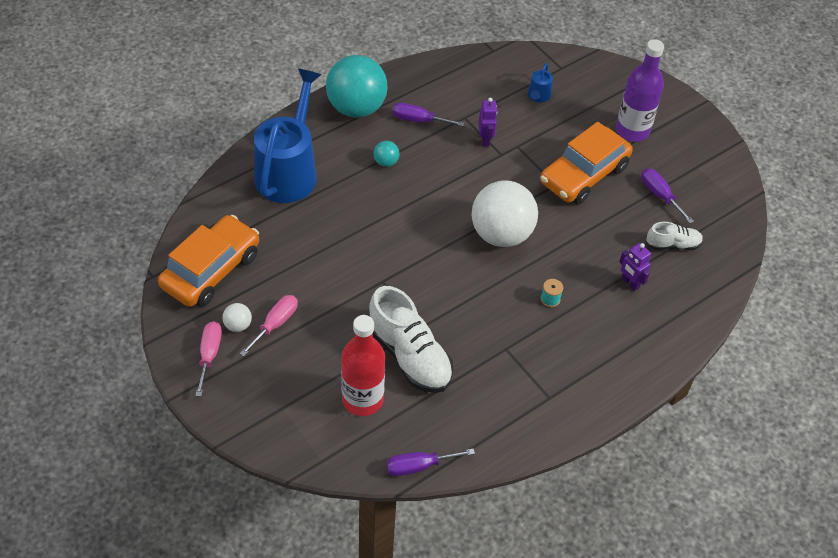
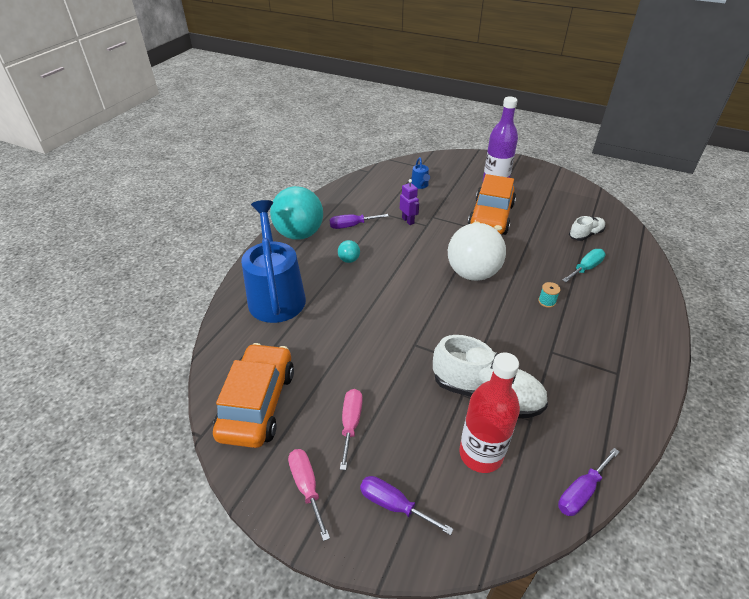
camera: 25 degrees left, 10 degrees down
(238, 325) = (316, 442): white ball -> none
(630, 283) = (585, 268): purple robot -> turquoise screwdriver
(660, 195) = (548, 210): purple screwdriver -> purple screwdriver (394, 505)

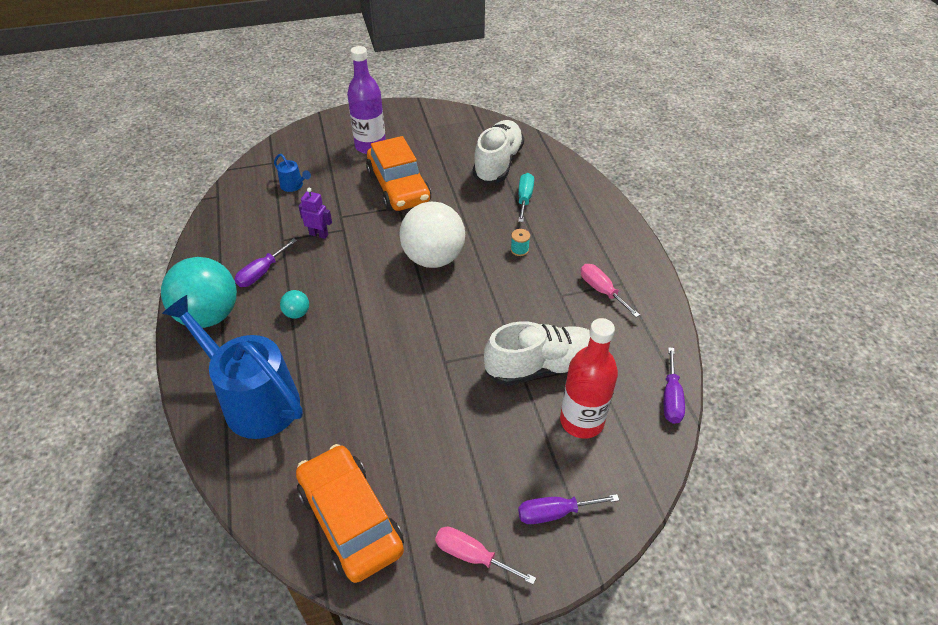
camera: 40 degrees left, 5 degrees up
(351, 424) = (457, 473): pink screwdriver -> pink screwdriver (601, 291)
(585, 235) = (498, 163): white shoe -> white shoe, size x1.88

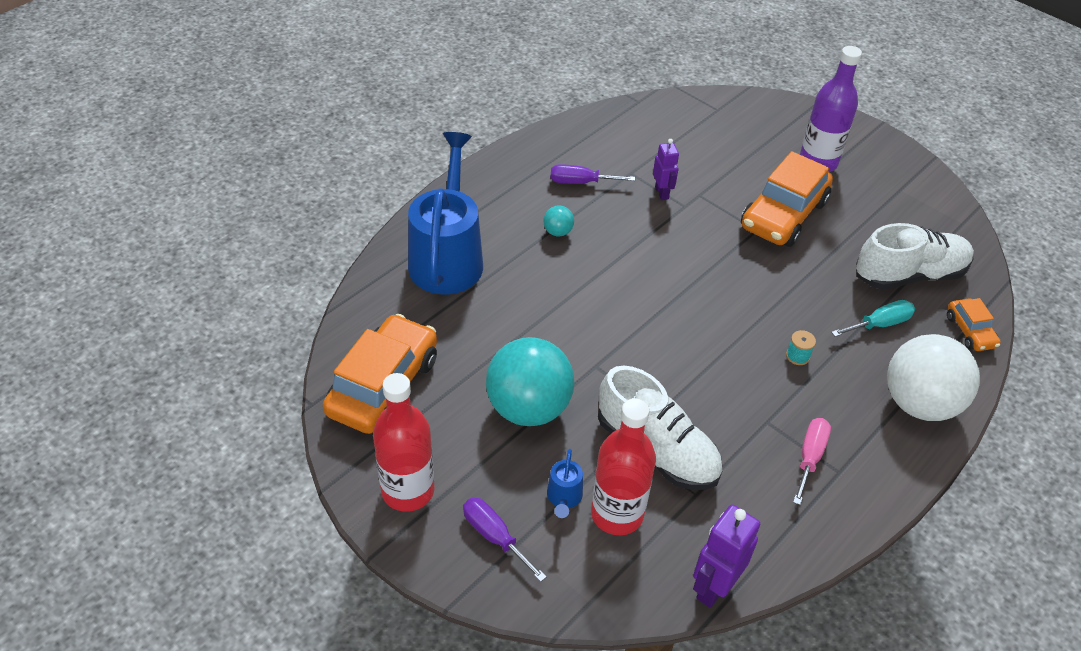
camera: 55 degrees right, 0 degrees up
(209, 315) = (506, 178): turquoise ball -> turquoise ball (528, 408)
(294, 186) = (704, 141): blue watering can -> blue watering can (564, 498)
(433, 258) = (715, 292): white ball -> white ball (919, 403)
(472, 556) = (408, 491): pink screwdriver -> red bottle
(560, 165) = (970, 331): none -> orange car
(671, 398) = (714, 587): purple screwdriver -> purple robot

